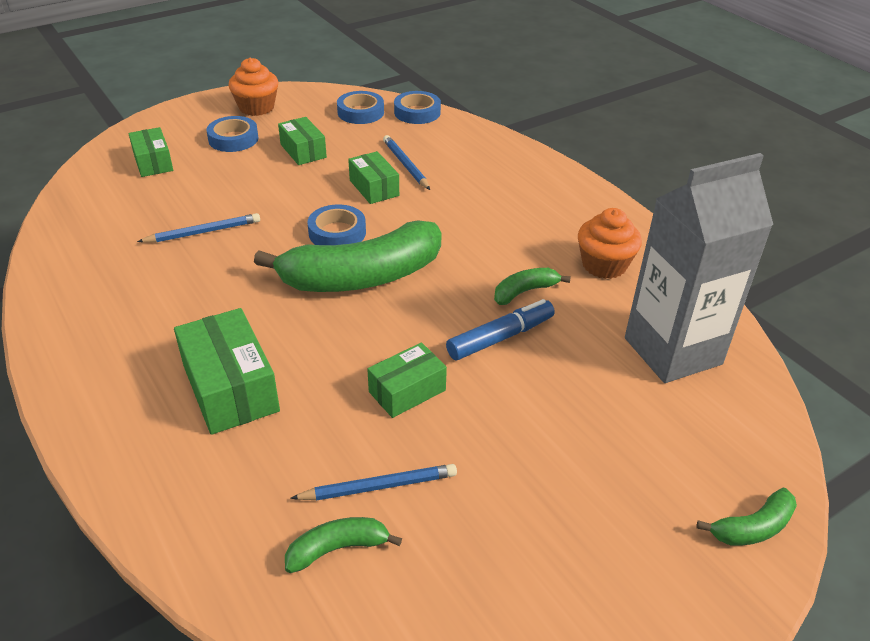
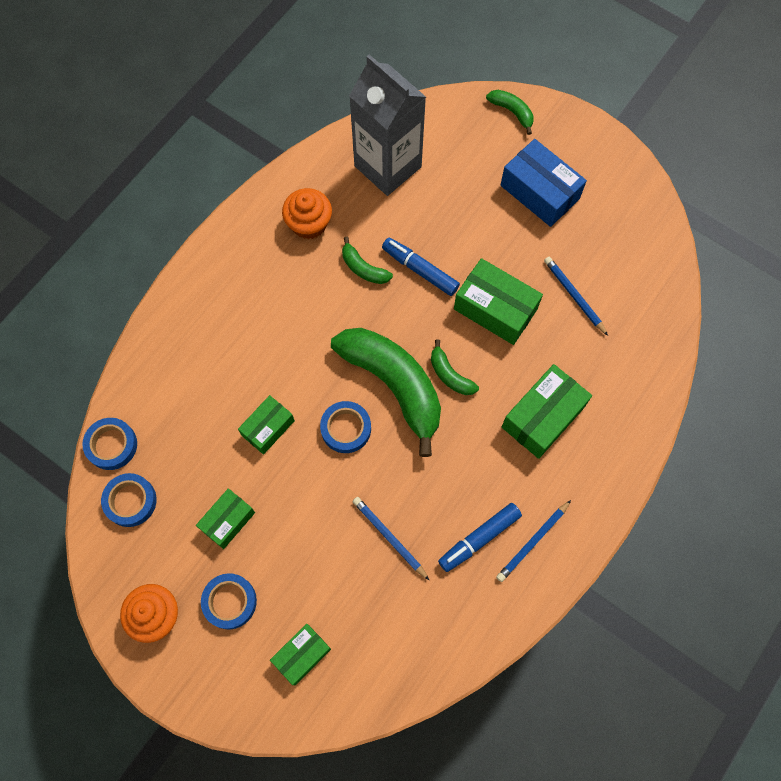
camera: 110 degrees left, 30 degrees up
(143, 290) = (479, 538): none -> blue marker
(337, 548) = (622, 300): green banana -> green banana (450, 375)
(405, 165) = (218, 417): blue pencil -> blue pencil (532, 542)
(407, 391) = (495, 309): green box -> green box, size x1.60
(580, 509) = (540, 192): none -> blue box

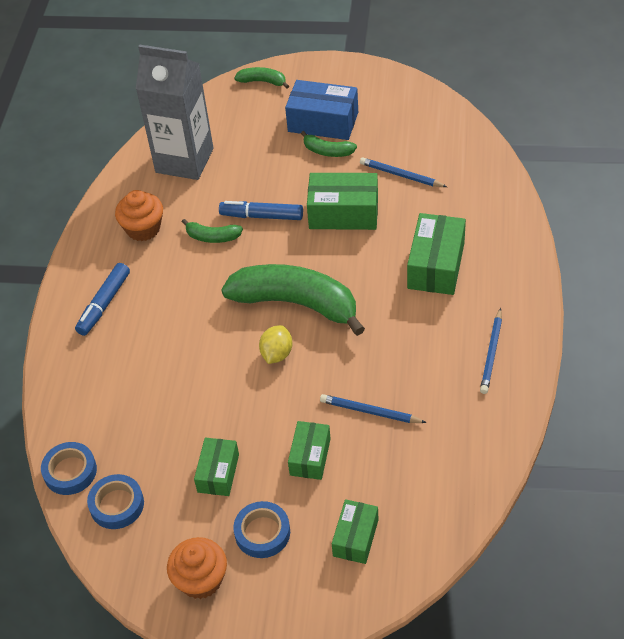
camera: 25 degrees left, 20 degrees down
(268, 428) = (207, 387): green box -> green box (310, 457)
(346, 428) = (277, 354): blue tape -> yellow lemon
(450, 375) = (339, 274): green banana -> green banana (327, 151)
(479, 538) = (446, 374): blue marker -> blue marker (104, 304)

